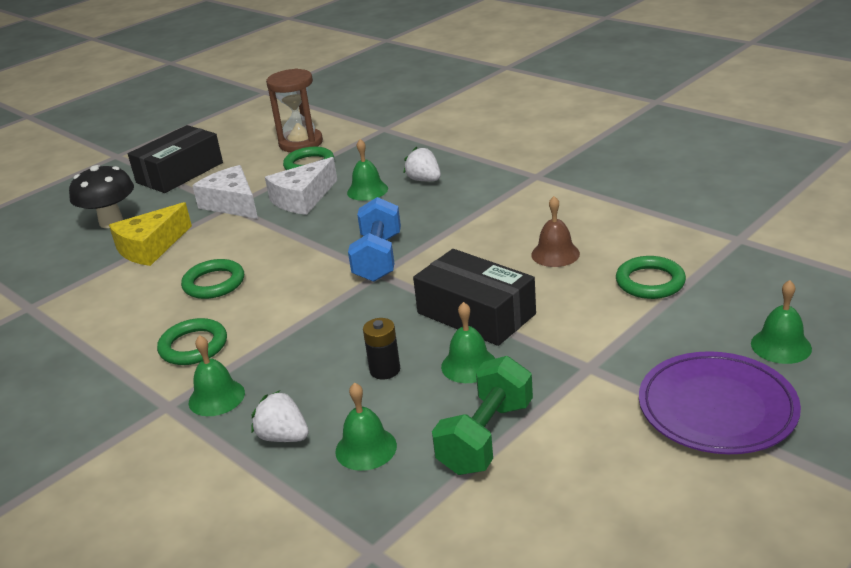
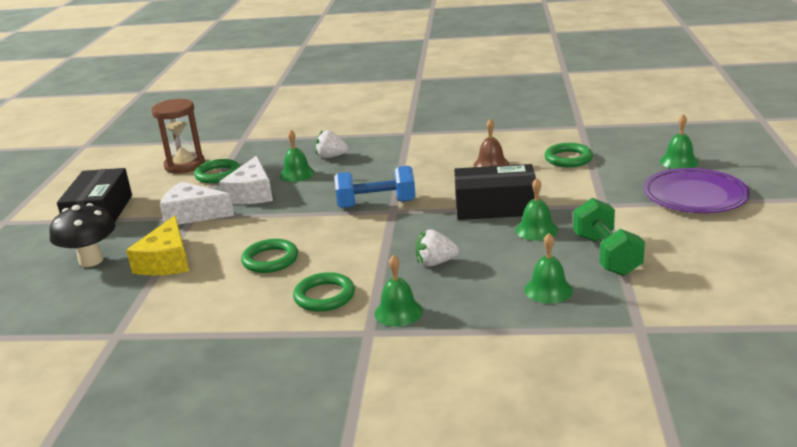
camera: 40 degrees left, 5 degrees down
(283, 437) = (486, 308): white strawberry -> white strawberry (435, 263)
(378, 258) = (376, 204): blue dumbbell -> blue dumbbell turned 60 degrees counterclockwise
(385, 370) = (489, 252): black battery -> none

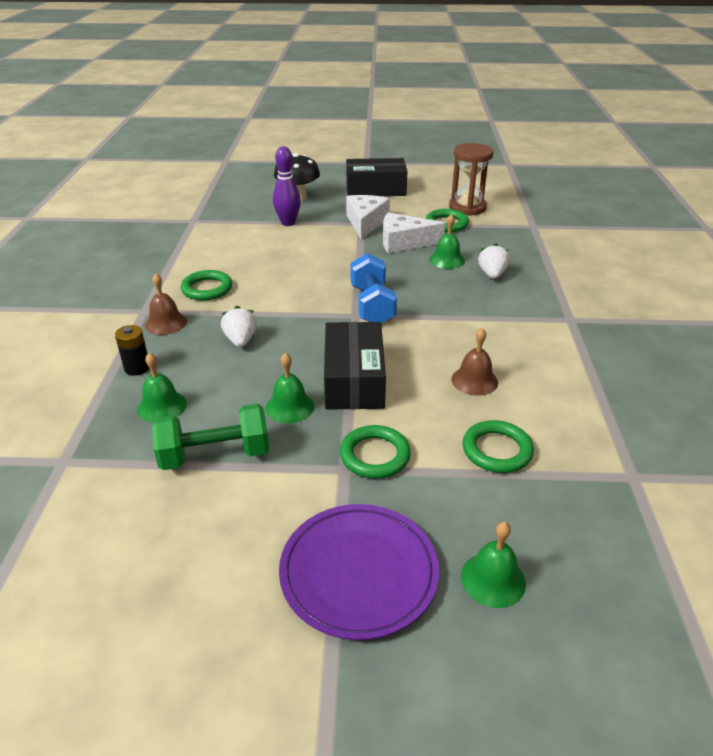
camera: 85 degrees right, 10 degrees up
(166, 261) = (288, 223): yellow cheese -> purple bowling pin
(270, 260) = (275, 262): green ring -> green ring (375, 455)
(398, 312) = (166, 323): green bell -> brown bell
(487, 315) = (137, 368): none -> black battery

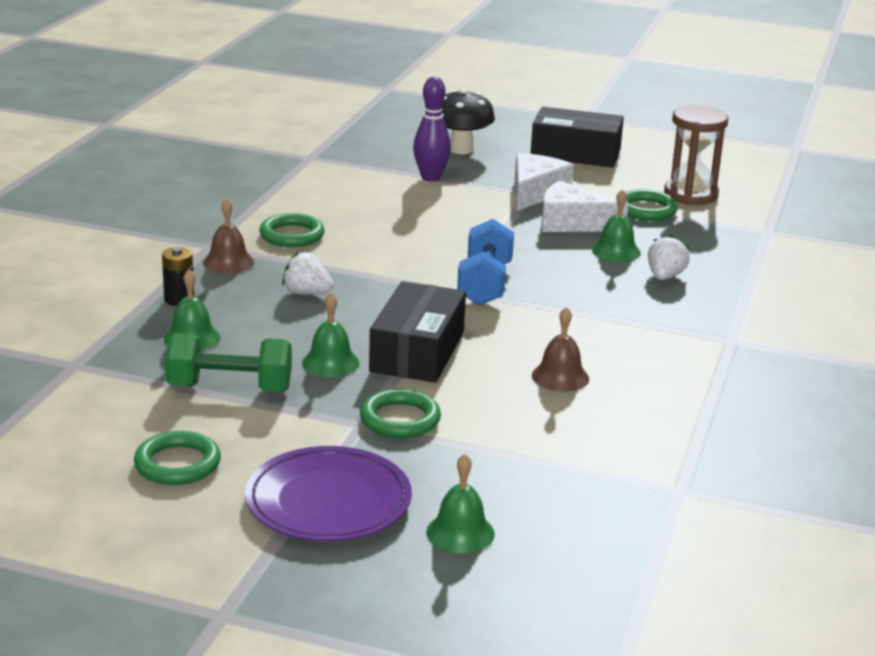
camera: 15 degrees right, 10 degrees down
(241, 340) = (306, 293): white strawberry -> white strawberry turned 75 degrees counterclockwise
(497, 450) = (540, 440): green ring -> green ring (177, 464)

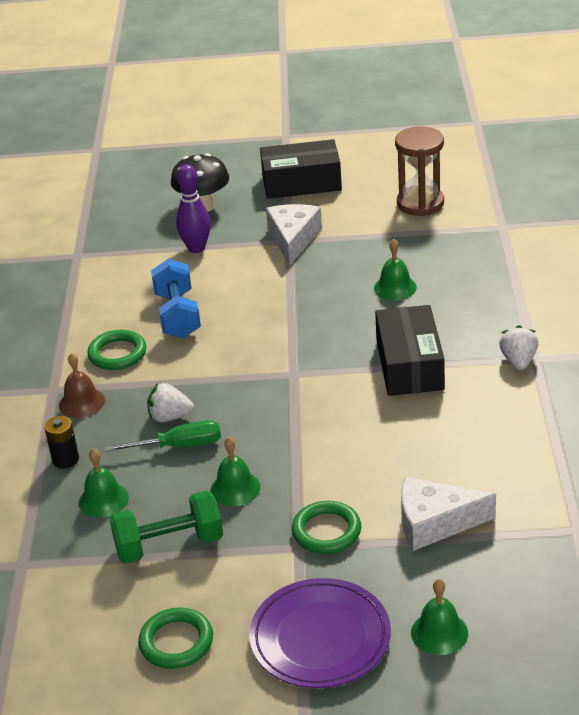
camera: 15 degrees left, 10 degrees up
(300, 317) = (180, 446): none -> green screwdriver
(417, 351) = (299, 452): black box -> black box (410, 365)
(484, 284) = (310, 359): blue dumbbell -> blue dumbbell (178, 315)
(560, 377) = (426, 442): brown bell -> none
(572, 223) = (342, 266): white cheese -> white cheese (435, 523)
(646, 210) = (394, 232): green ring -> none
(665, 277) = (448, 304): white strawberry -> white strawberry (518, 361)

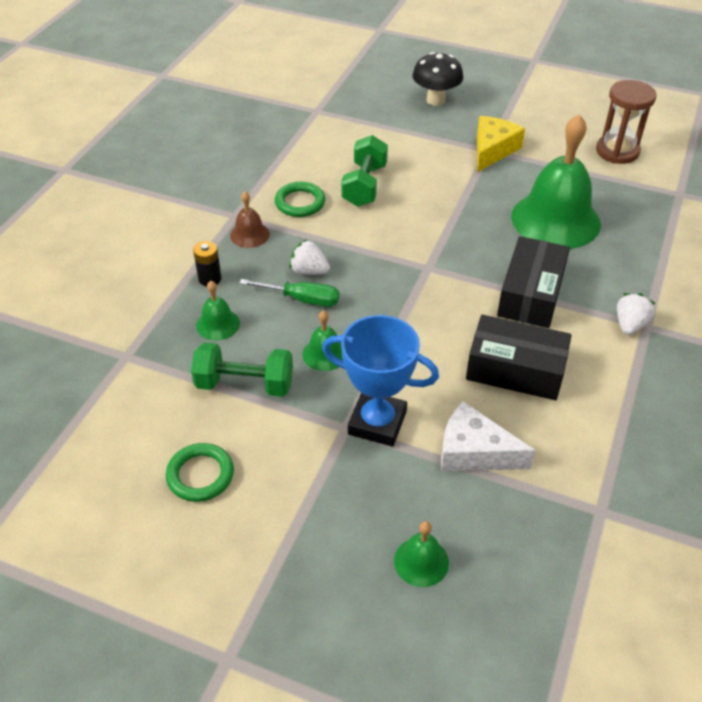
camera: 20 degrees right, 10 degrees up
(178, 315) = (364, 185): blue dumbbell -> green dumbbell
(196, 248) = (411, 133): purple bowling pin -> none
(293, 239) = (492, 150): white cheese -> yellow cheese
(301, 183) = (526, 103): black box -> black box (515, 370)
(320, 638) = (317, 522): purple plate -> none
(326, 531) = (377, 422): green ring -> blue trophy
(395, 287) = (555, 219): green bell -> green bell, size x2.28

